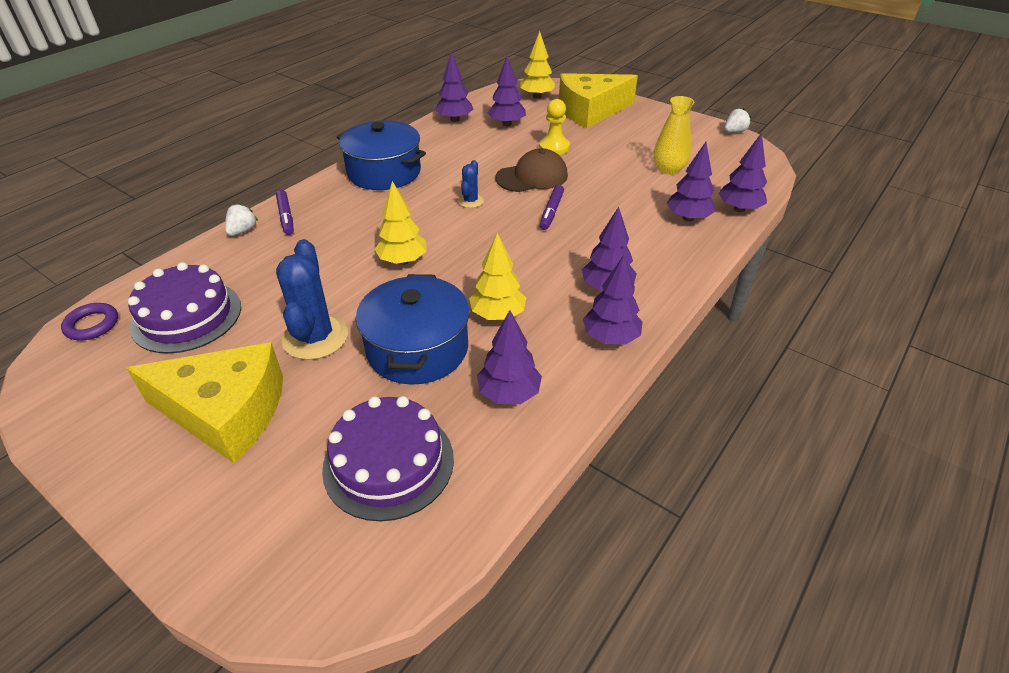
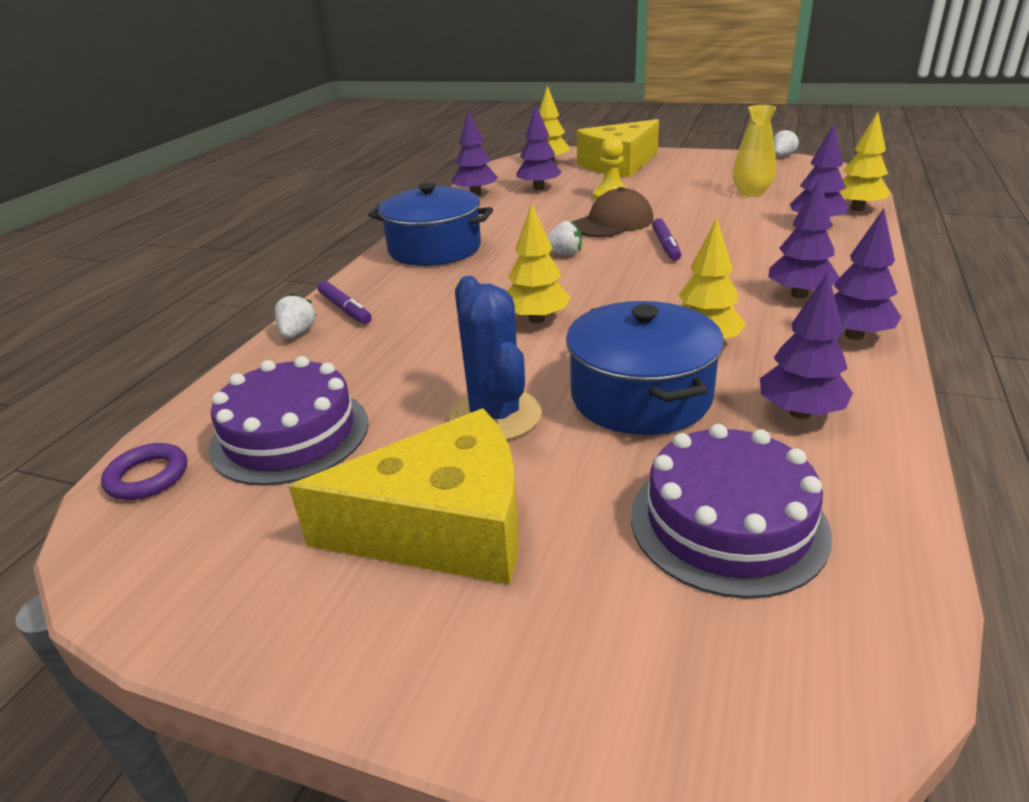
camera: 15 degrees left, 10 degrees down
(470, 201) = (564, 254): blue cactus -> white strawberry
(739, 209) = (857, 209): purple tree -> yellow tree

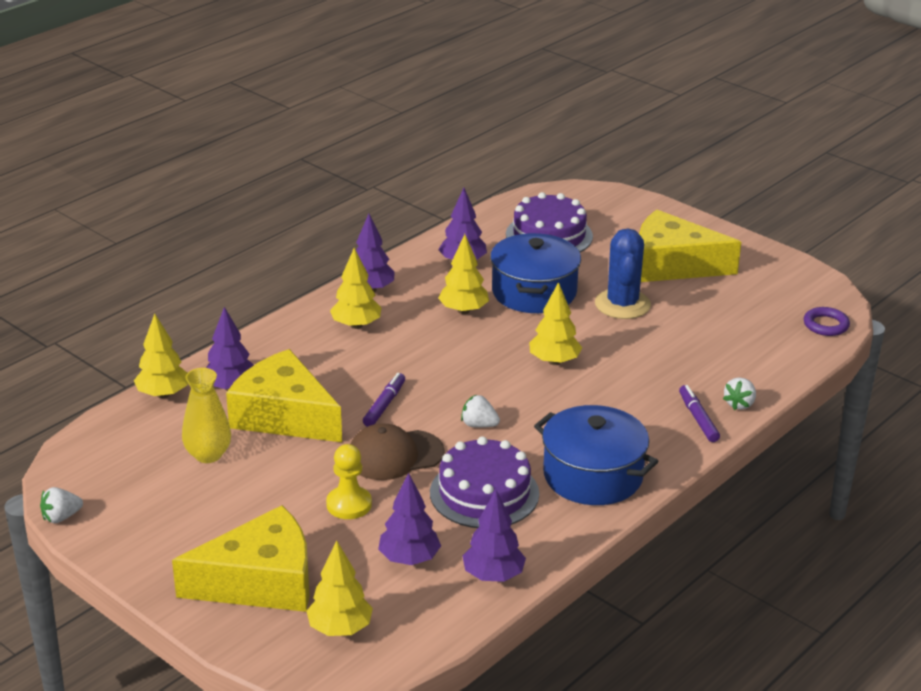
camera: 160 degrees left, 0 degrees up
(290, 434) = (745, 326): purple cake -> purple cake (484, 493)
(737, 221) = (284, 416): none -> yellow cheese
(799, 294) = (356, 325): purple tree -> yellow tree

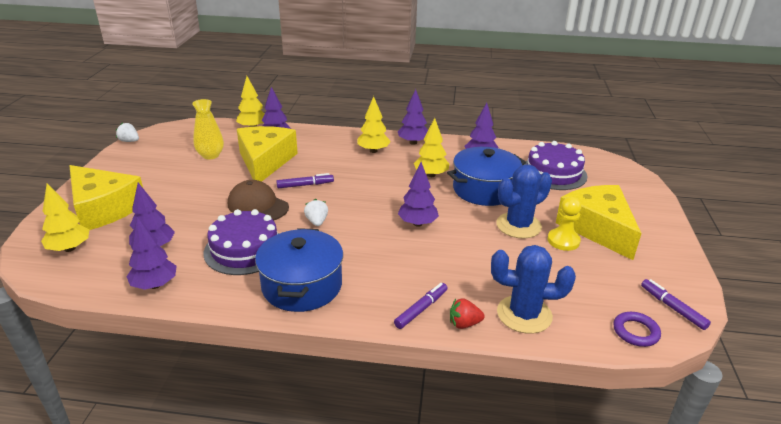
camera: 55 degrees right, 0 degrees up
(349, 504) = (196, 208): yellow pawn -> yellow pawn (563, 241)
(554, 361) = (417, 223): yellow tree -> purple tree
(739, 404) = (464, 324): white strawberry -> red strawberry
(756, 367) = (524, 314): none -> blue cactus
(814, 292) = (672, 308): none -> purple marker

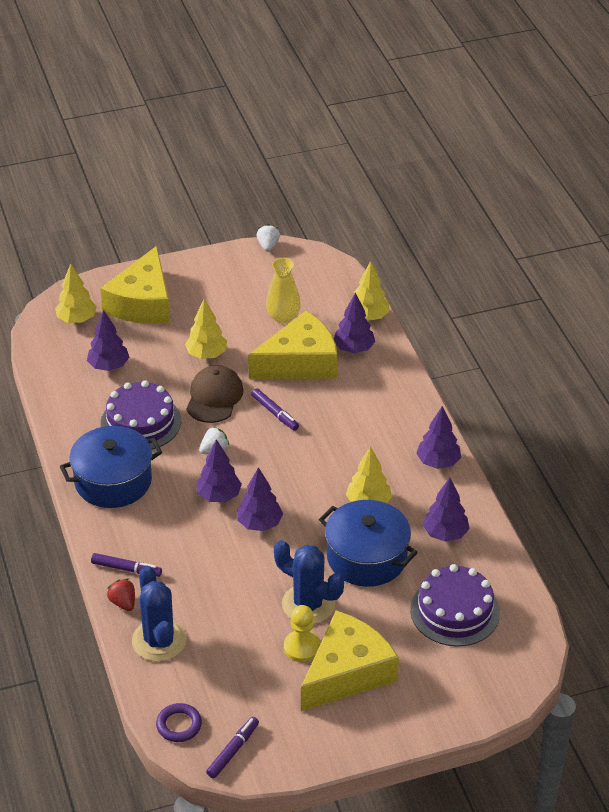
camera: 65 degrees right, 10 degrees up
(155, 285) = (62, 394): purple tree -> purple tree (219, 496)
(373, 151) = (390, 436): yellow tree -> yellow tree (206, 354)

